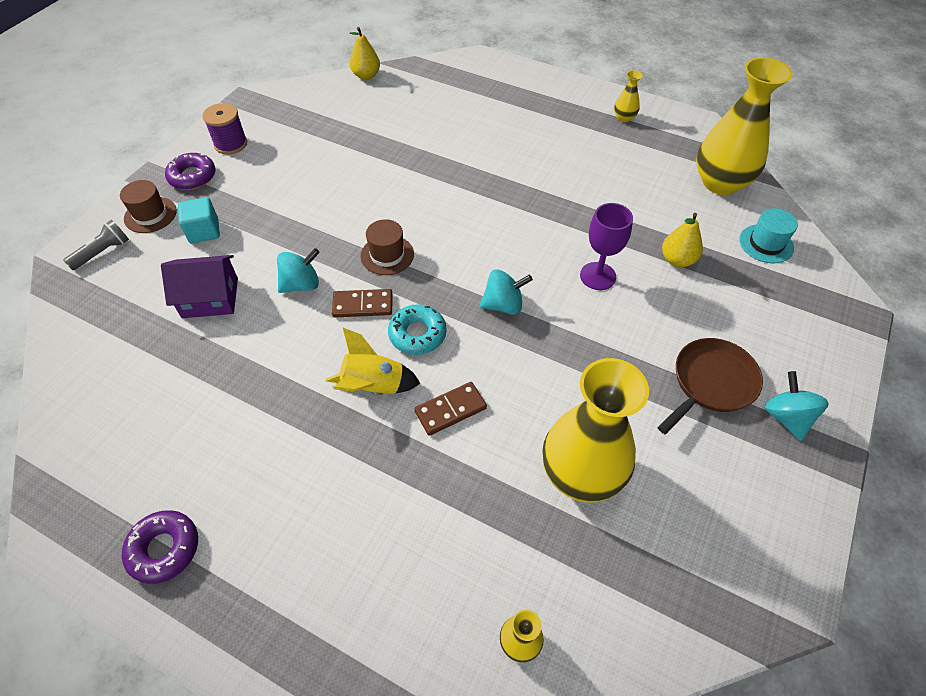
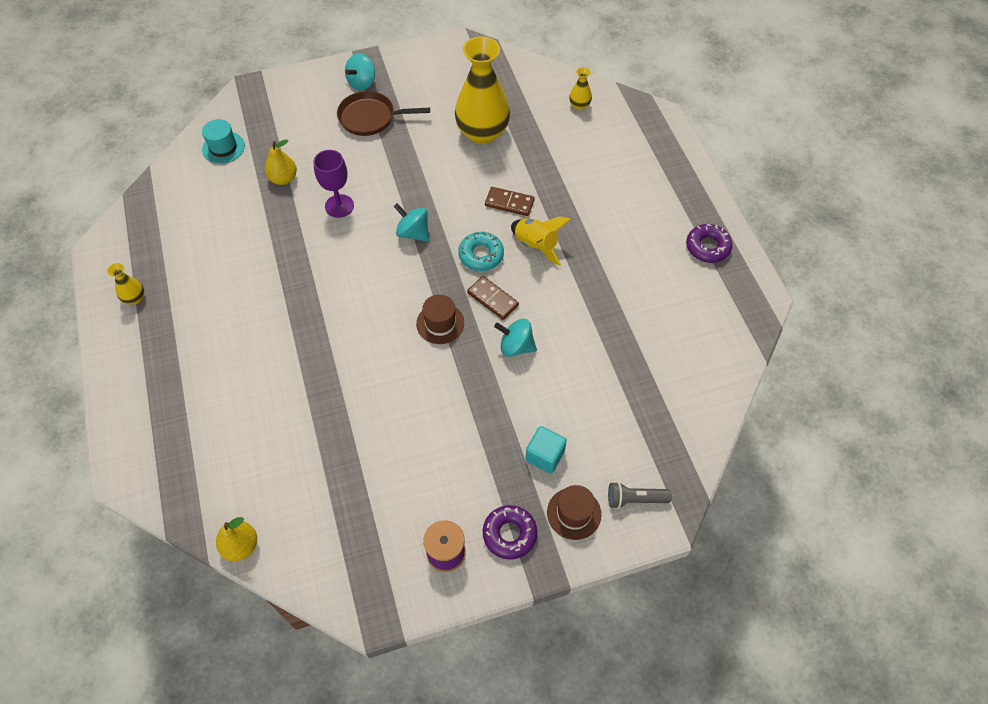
camera: 135 degrees left, 5 degrees up
(210, 298) = (583, 385): purple house -> none
(720, 183) = (174, 199): yellow vase -> none

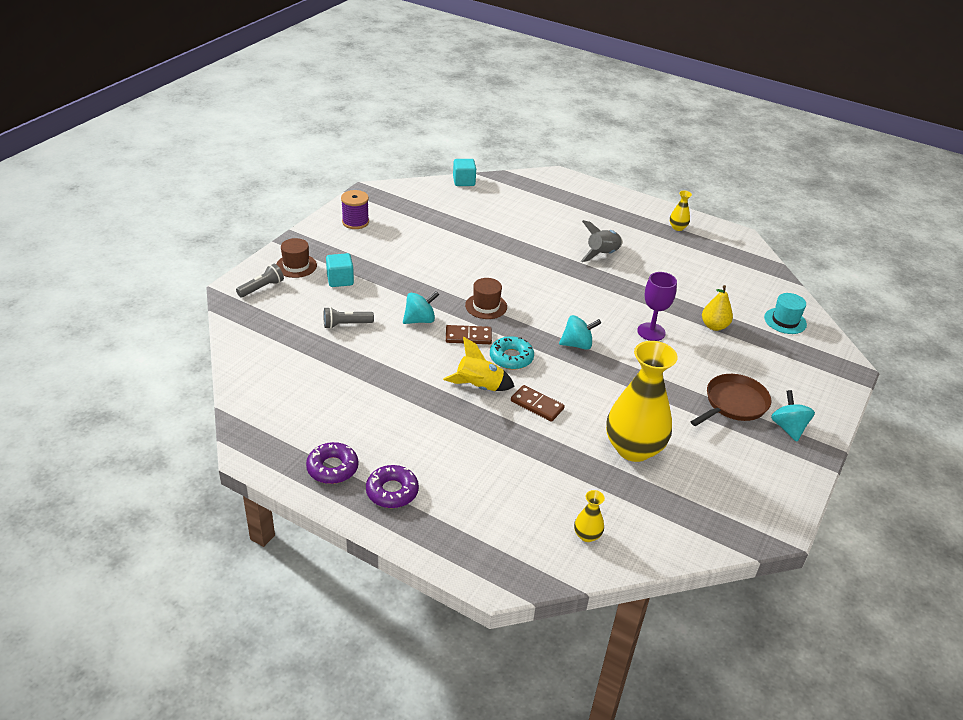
camera: 135 degrees right, 20 degrees down
(241, 546) = (464, 181): yellow pear -> turquoise cube
(256, 313) = (602, 254): none -> grey rocket
(509, 203) = (537, 405): brown domino -> brown domino turned 60 degrees clockwise
(509, 534) = (327, 242): purple donut -> purple donut (392, 491)
(588, 386) = (346, 324): none -> grey flashlight

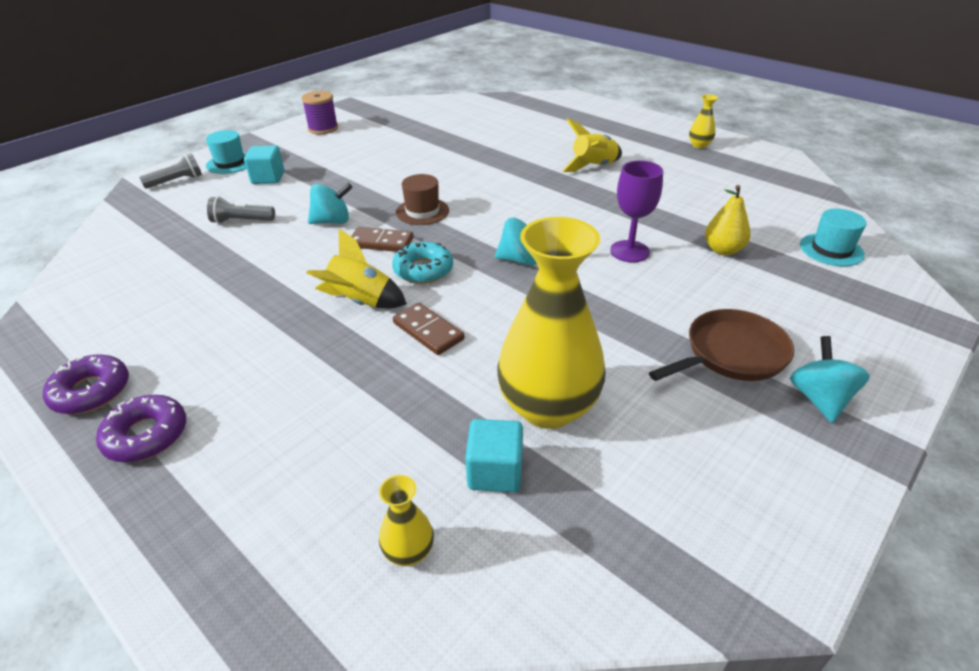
camera: 15 degrees right, 0 degrees up
(296, 266) = (230, 163): brown hat -> turquoise hat
(464, 181) = (462, 99): turquoise cube -> turquoise cube (495, 472)
(602, 254) = (594, 167): grey rocket -> yellow rocket

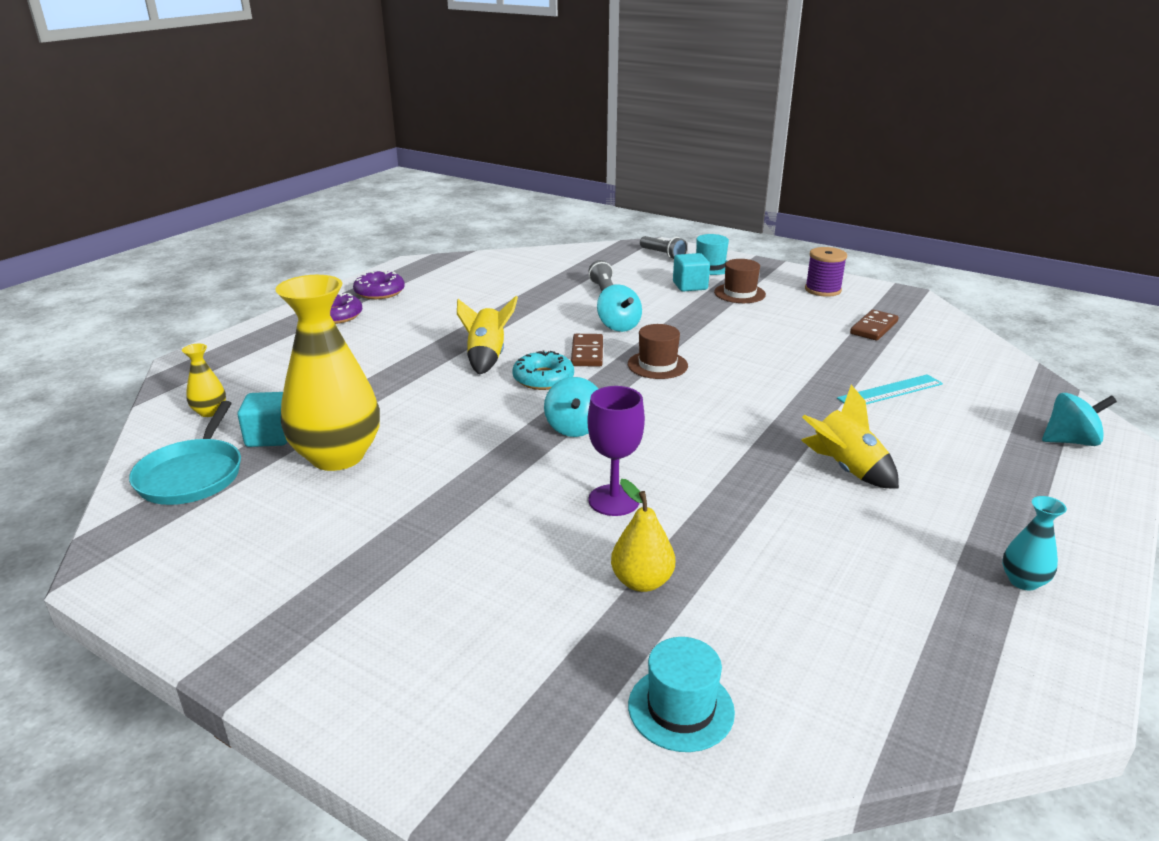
camera: 80 degrees right, 10 degrees down
(303, 159) = (739, 293): none -> brown hat
(428, 331) = (445, 392): brown domino -> brown domino (874, 328)
(499, 137) = (890, 391): none -> turquoise ruler
(578, 540) = (192, 475): none -> turquoise pan
(699, 145) = (1023, 581): yellow vase -> turquoise vase
(731, 353) = (407, 570): brown pan -> none
(819, 398) = (322, 632): turquoise spinning top -> turquoise spinning top (1070, 441)

